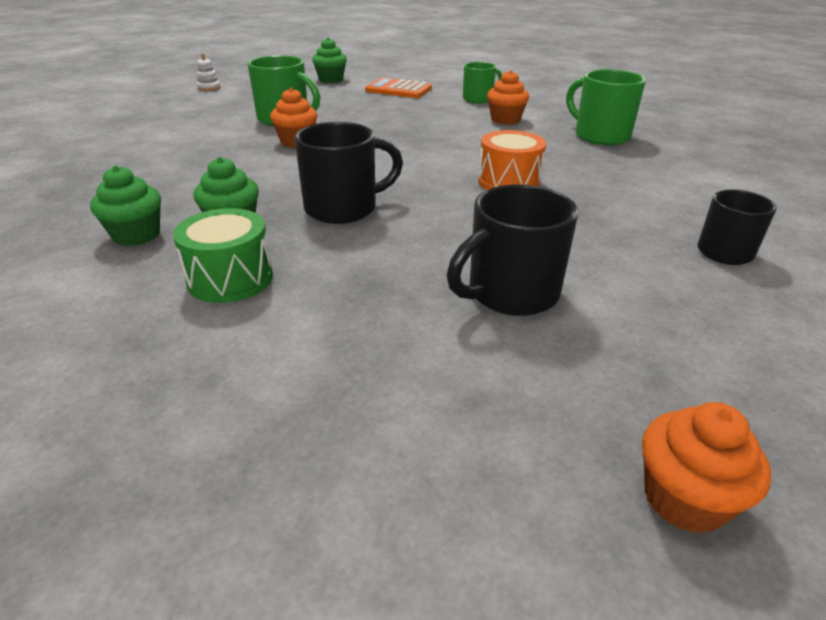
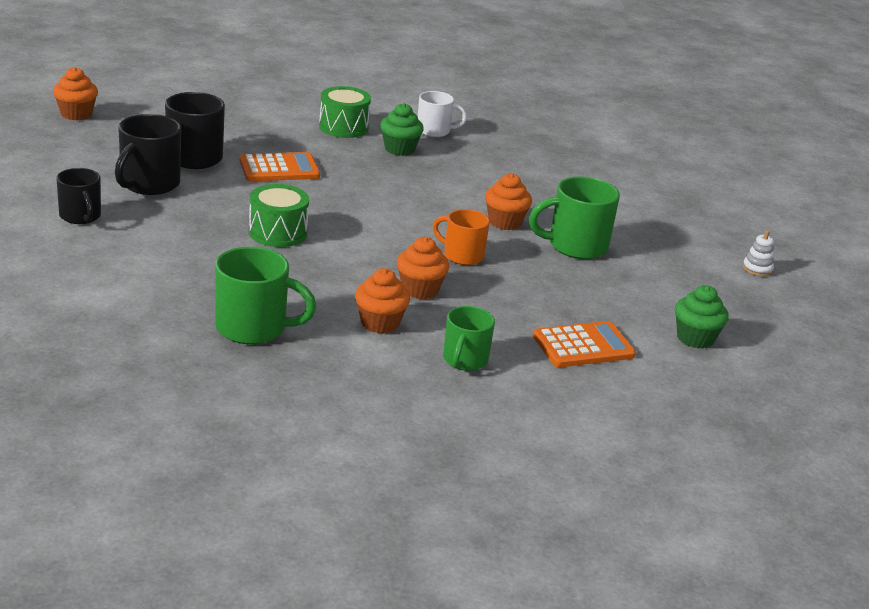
camera: 135 degrees right, 5 degrees down
(136, 235) = (434, 131): green cupcake -> white mug
(343, 208) = (358, 176): black mug -> black mug (149, 184)
(379, 133) = (462, 255): none -> orange mug
(417, 243) = (279, 169): none -> orange calculator
(448, 126) = (420, 290): none -> orange cupcake
(508, 182) = (278, 232): orange drum -> green drum

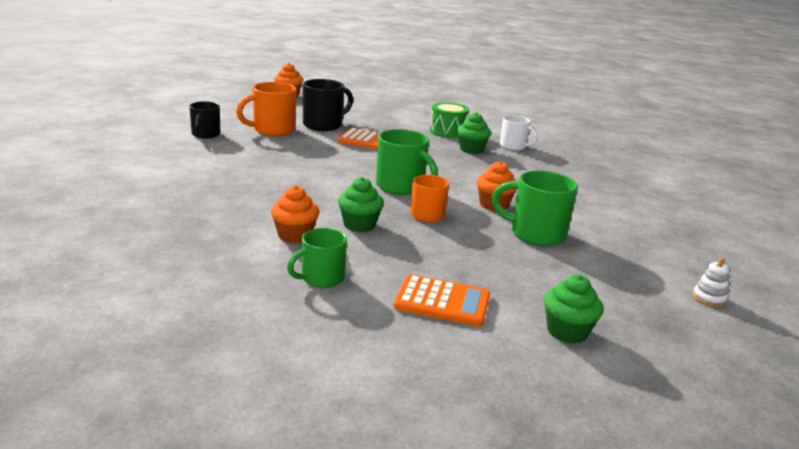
camera: 35 degrees right, 5 degrees down
(149, 184) = (272, 130): black mug -> orange mug
(253, 328) = (202, 212): green mug -> green mug (401, 187)
(278, 232) = (311, 169): green drum -> none
(420, 290) = (359, 225): orange cupcake -> green cupcake

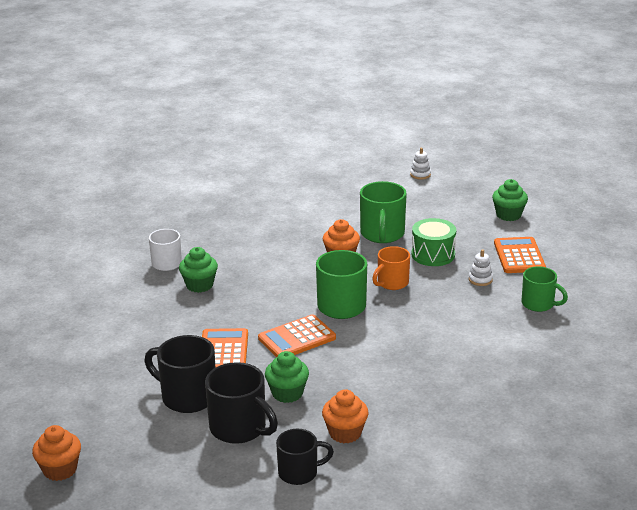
camera: 105 degrees left, 5 degrees up
(272, 130) = (239, 428): orange mug -> black mug
(295, 235) = (490, 332): orange cupcake -> orange cupcake (345, 433)
(359, 225) = (442, 308): green cupcake -> green cupcake (287, 393)
(364, 163) = (297, 338): none -> orange calculator
(401, 260) = (480, 279): none -> white stacking toy
(447, 132) = (145, 308): green drum -> green drum (433, 254)

